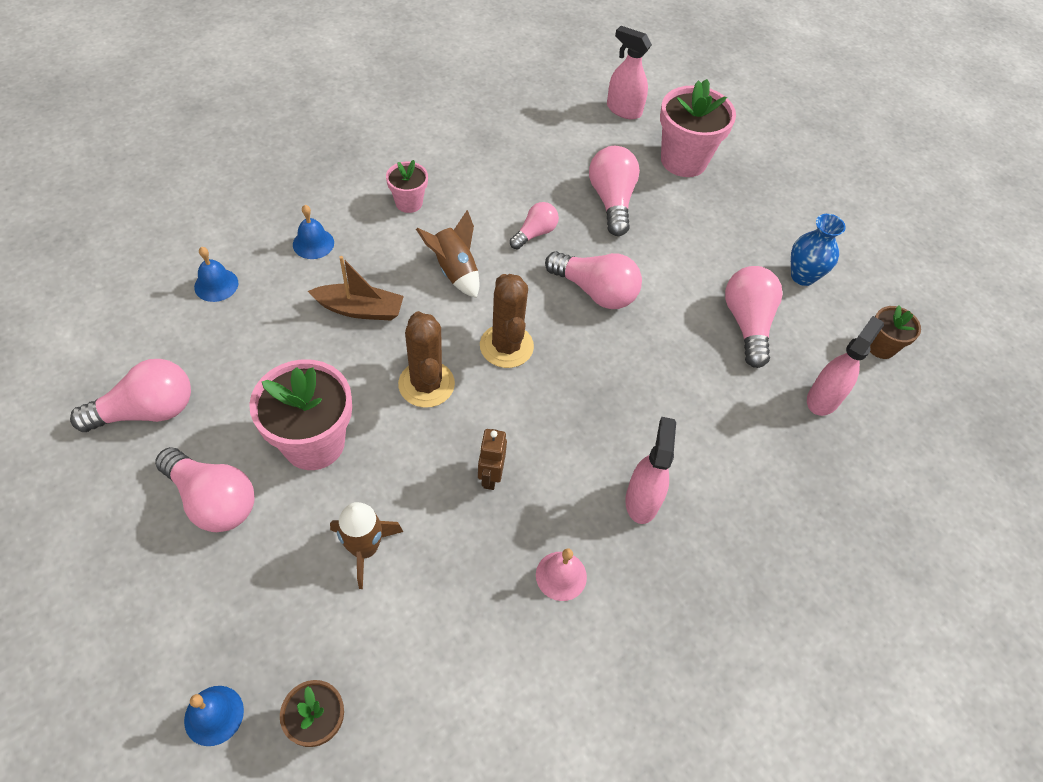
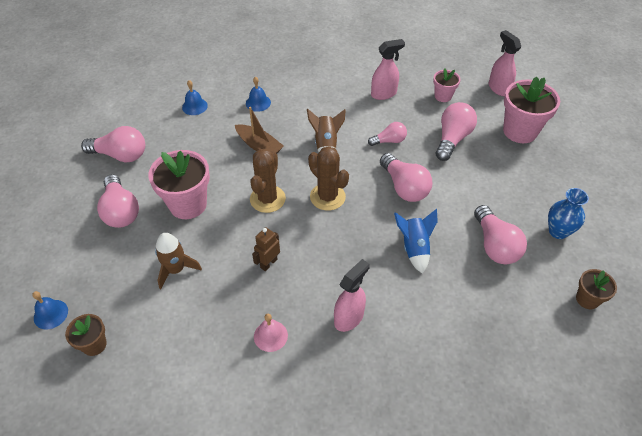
camera: 35 degrees right, 5 degrees down
(409, 203) = (325, 99): pink flower pot -> pink flower pot (443, 96)
(506, 346) = (327, 197): brown cactus -> brown cactus turned 60 degrees counterclockwise
(659, 369) = (414, 248): none -> blue rocket
(747, 324) = (495, 245): pink light bulb -> pink light bulb turned 135 degrees clockwise
(823, 398) = (518, 313): pink spray bottle -> pink spray bottle (384, 94)

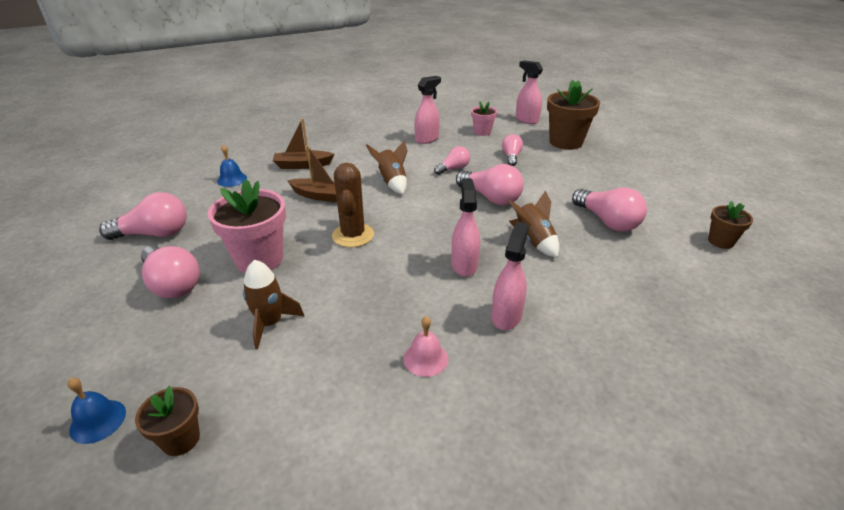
camera: 20 degrees left, 15 degrees down
(258, 103) = (302, 165): blue bell -> brown boat
(268, 263) = (384, 290): brown robot -> none
(327, 197) = (418, 220): brown cactus -> none
(342, 257) = (464, 265): none -> pink spray bottle
(414, 248) = (533, 240): blue rocket -> brown rocket
(452, 139) = (511, 157): pink light bulb -> pink light bulb, size x0.60
(520, 131) = (565, 142): pink flower pot -> brown flower pot
(558, 231) = (653, 200): blue vase -> none

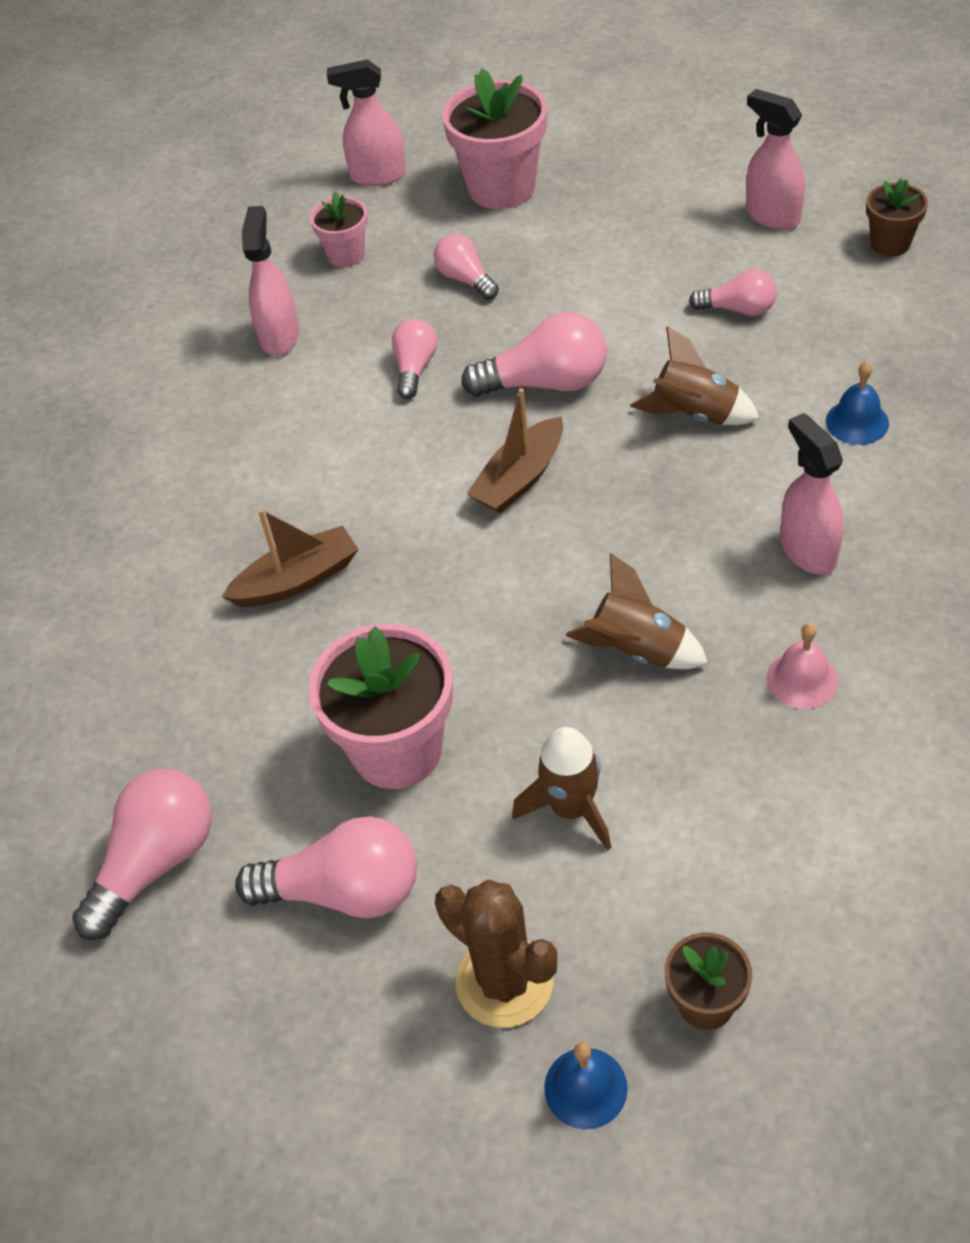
camera: 40 degrees left, 15 degrees up
(232, 179) = (87, 674): blue bell -> blue bell (857, 422)
(302, 165) = (160, 549): brown boat -> brown boat (520, 478)
(353, 235) = (460, 602): brown cactus -> brown cactus (504, 982)
(392, 182) = (364, 466): brown rocket -> brown rocket (637, 650)
(464, 265) = (667, 522): pink spray bottle -> pink spray bottle (772, 216)
(565, 142) = (501, 188): brown flower pot -> pink flower pot
(607, 221) = (738, 309): pink light bulb -> pink light bulb, size x0.60

